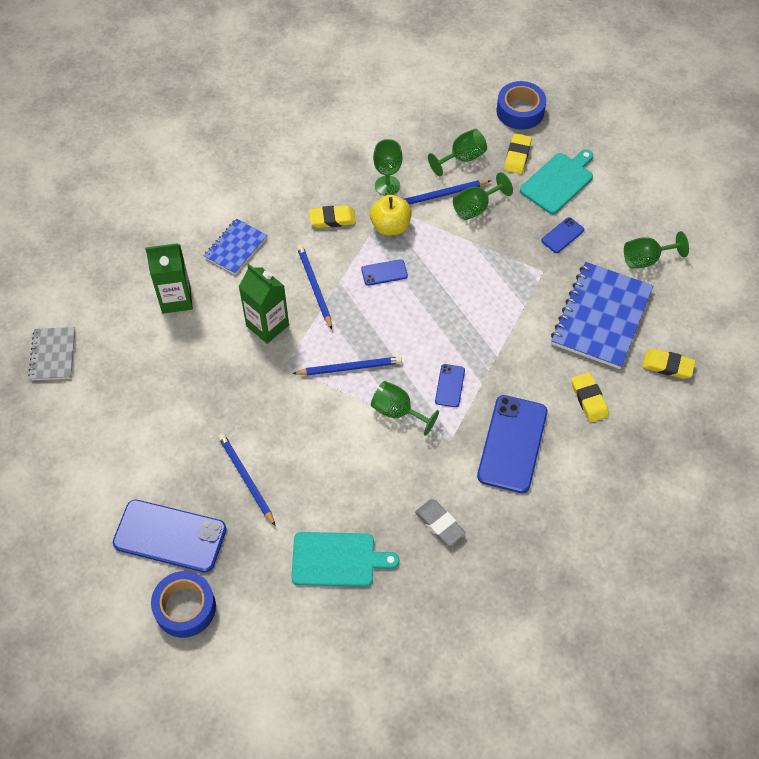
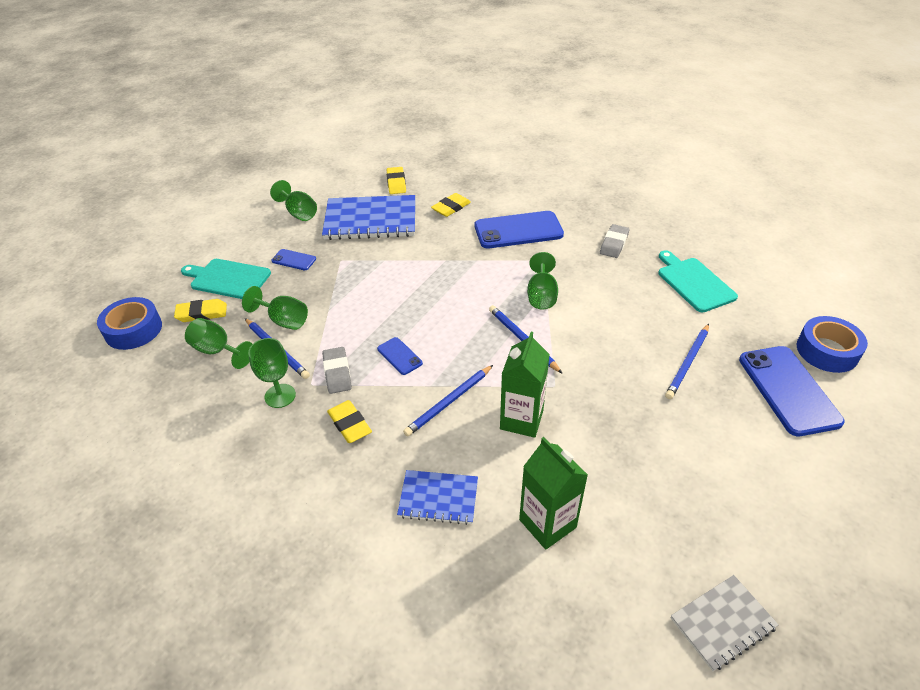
camera: 115 degrees left, 15 degrees down
(390, 226) = (337, 373): yellow apple -> grey eraser
(450, 385) = (493, 275): blue phone -> none

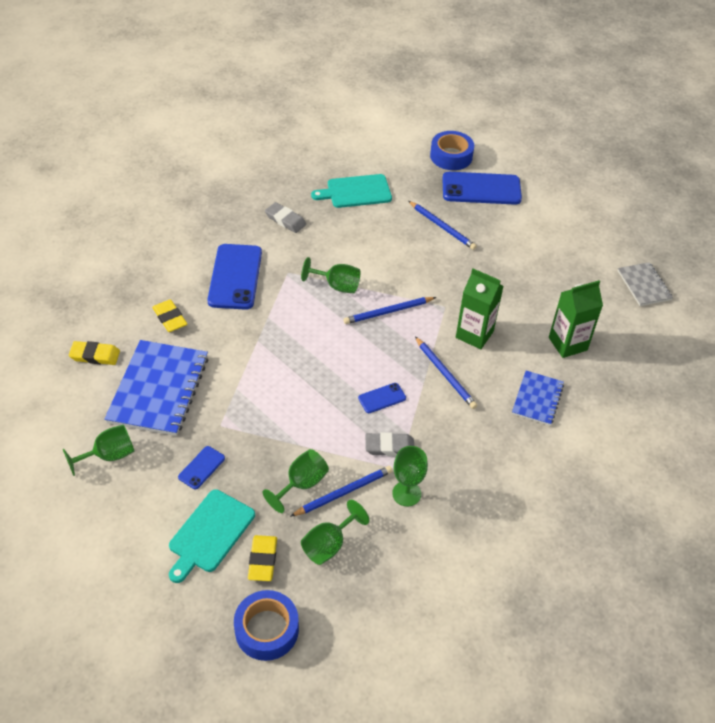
camera: 80 degrees left, 5 degrees up
(349, 424) = (453, 445): yellow eraser -> none

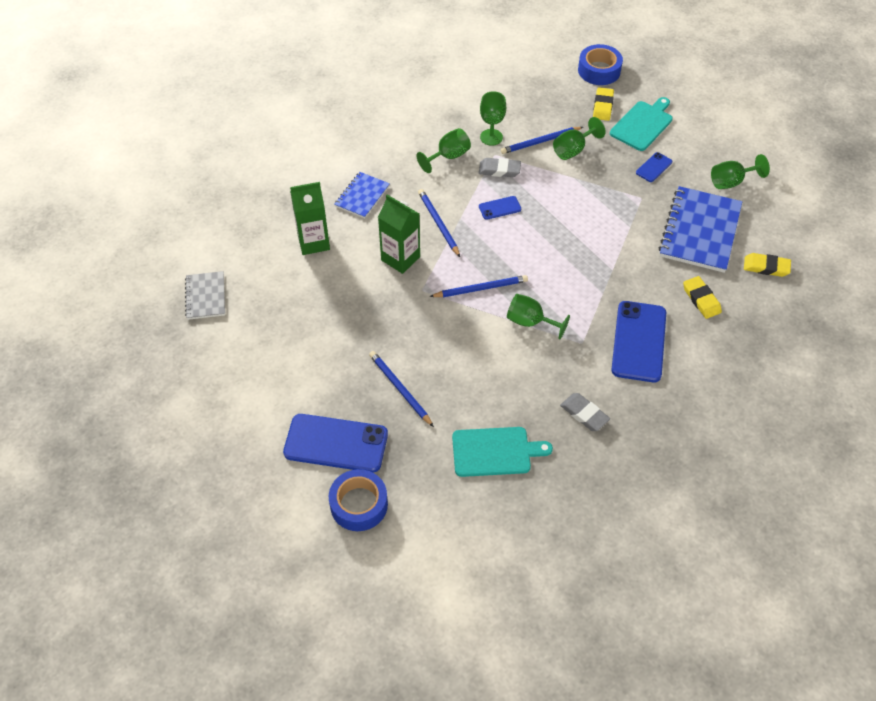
camera: 170 degrees left, 5 degrees up
(329, 545) = (554, 111): green goblet -> green goblet (448, 156)

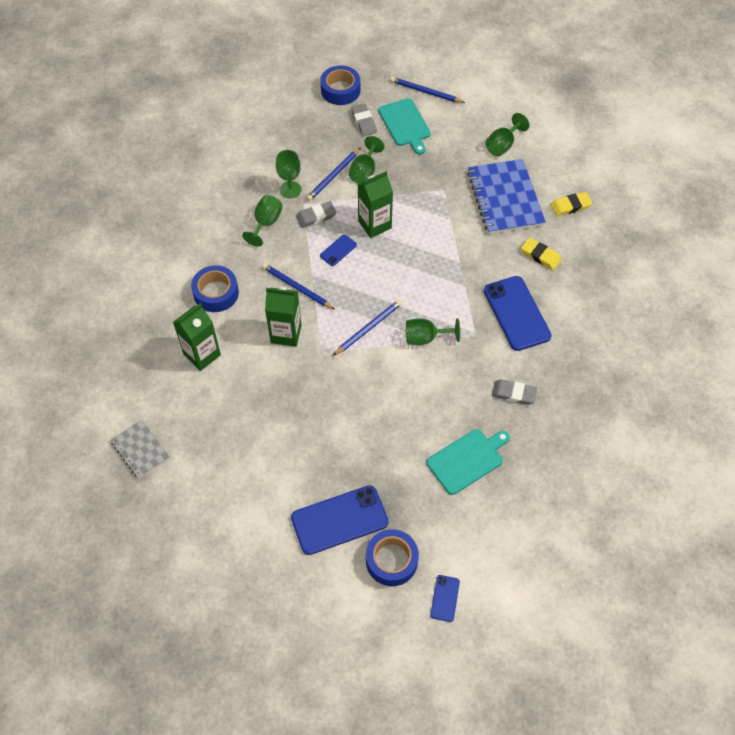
camera: 30 degrees left, 5 degrees up
(362, 196) = (216, 293): blue notebook -> blue tape
(400, 389) = (360, 447): blue pencil -> blue pencil (425, 92)
(550, 200) = (374, 224): none -> green carton
(603, 106) = (363, 122): yellow eraser -> grey eraser
(642, 124) = (405, 124): turquoise cutting board -> turquoise cutting board turned 150 degrees clockwise
(654, 167) = (437, 159): blue phone -> blue phone (445, 598)

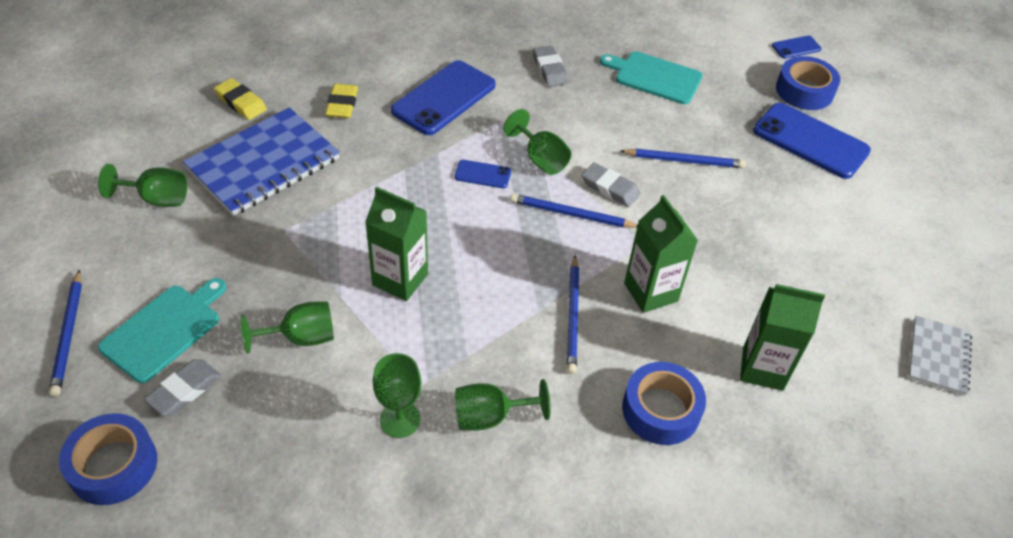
camera: 125 degrees left, 10 degrees down
(316, 216) = (432, 357): grey eraser -> grey eraser (610, 188)
(333, 176) = (335, 374): blue pencil -> blue pencil (684, 160)
(338, 250) = (475, 300): blue phone -> blue phone (482, 174)

